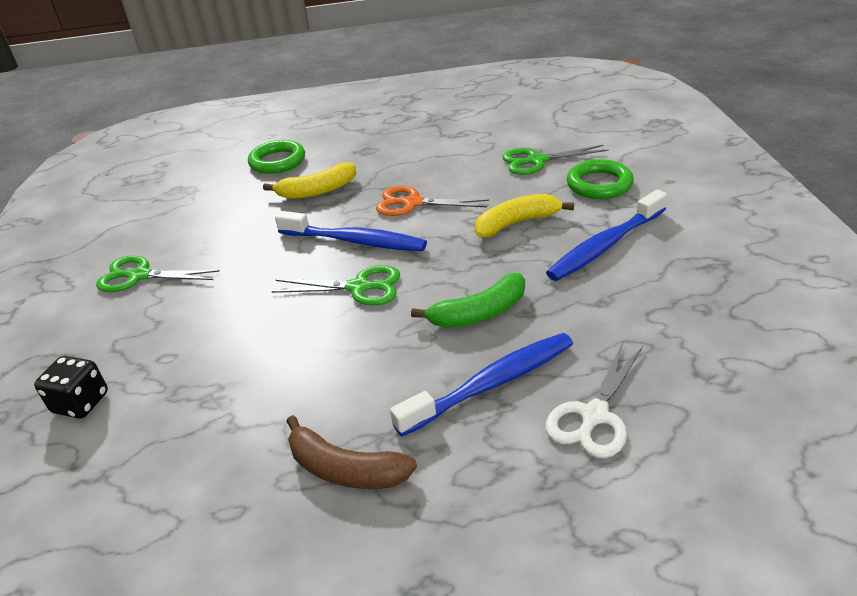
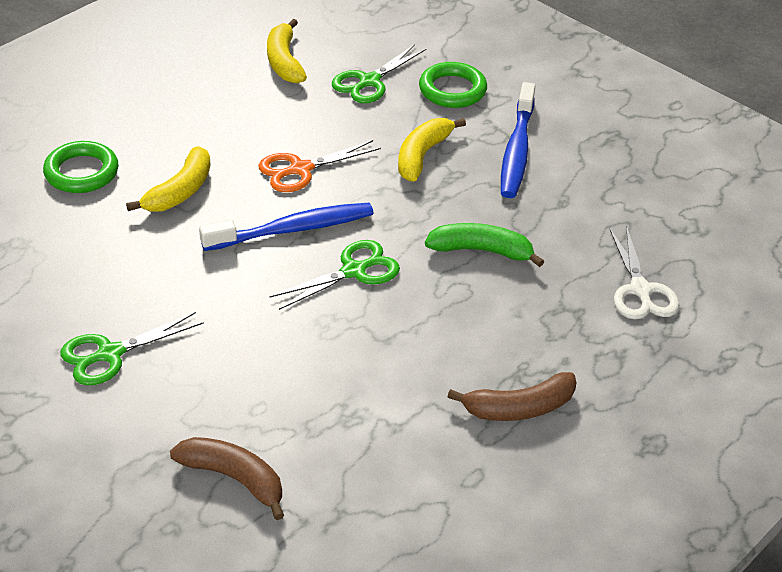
camera: 45 degrees left, 5 degrees up
(81, 403) = (234, 478): black dice -> brown banana
(479, 313) = (481, 251): green banana -> green banana turned 105 degrees counterclockwise
(489, 132) = (284, 61): none -> yellow banana
(492, 384) = (551, 300): blue toothbrush -> none

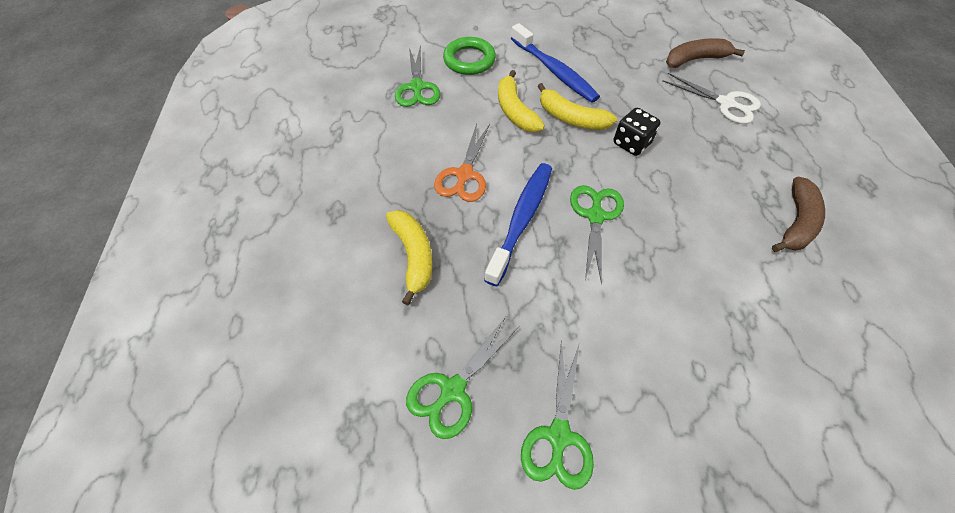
camera: 45 degrees left, 15 degrees up
(81, 172) = (321, 304): green ring -> none
(87, 280) = (452, 390): none -> green scissors
(234, 478) = (772, 443): brown banana -> brown banana (695, 59)
(284, 61) = (346, 111): yellow banana -> yellow banana (571, 118)
(481, 251) = (631, 143): green banana -> black dice

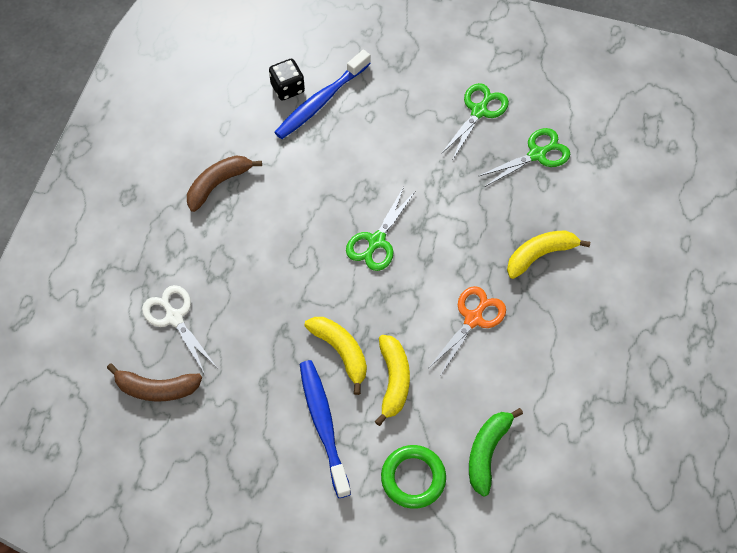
camera: 160 degrees left, 5 degrees up
(413, 256) = (540, 255): yellow banana -> yellow banana turned 60 degrees clockwise
(417, 87) = (487, 452): green scissors -> green banana
(521, 219) = (440, 258): blue toothbrush -> blue toothbrush (320, 101)
(631, 143) = (300, 302): black dice -> black dice (287, 88)

